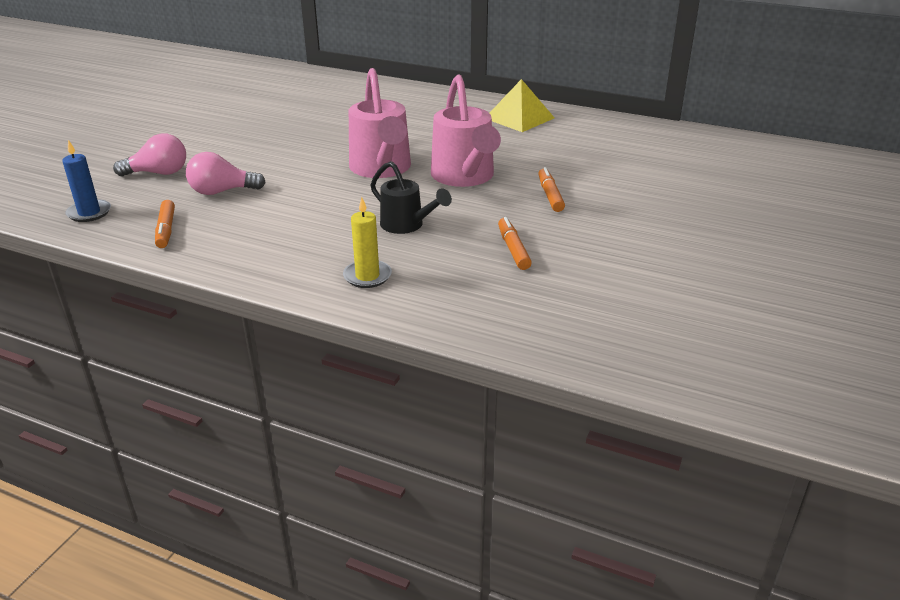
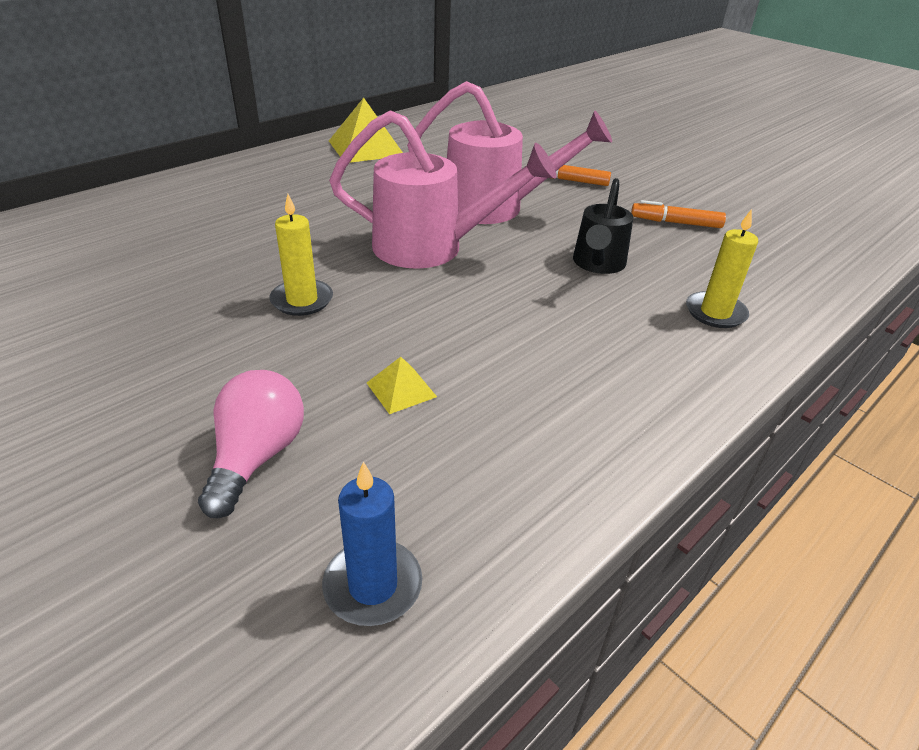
camera: 70 degrees left, 5 degrees up
(166, 230) = (512, 473): orange marker -> none
(222, 191) = (401, 389): pink light bulb -> yellow pyramid
(291, 150) = (302, 300): none -> yellow candle
(406, 225) = (598, 264): black watering can -> black watering can turned 135 degrees clockwise

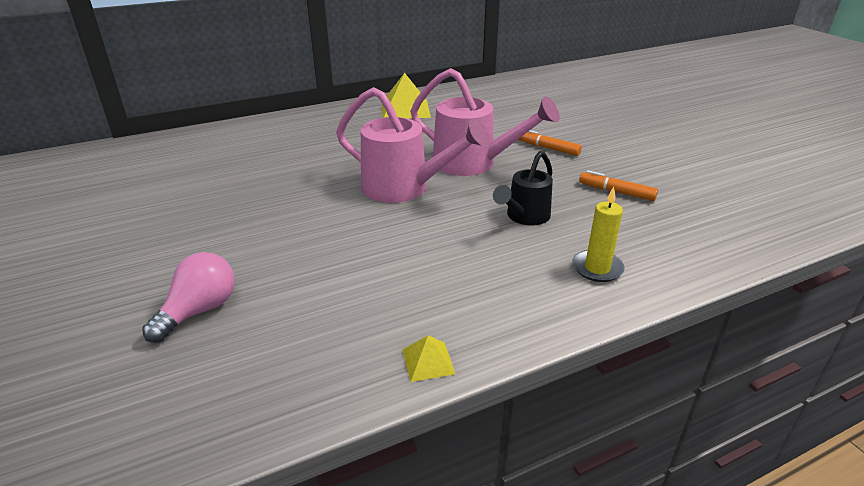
camera: 20 degrees right, 5 degrees down
(302, 300) = (291, 214): yellow candle -> none
(373, 585) = (217, 405): blue candle -> none
(401, 389) = (317, 284): yellow pyramid -> yellow pyramid (428, 361)

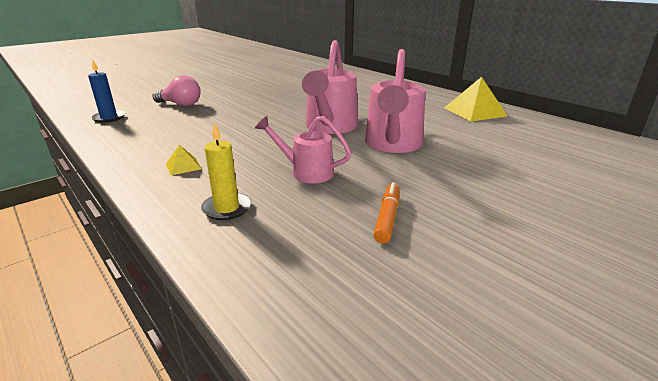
camera: 75 degrees right, 5 degrees down
(208, 407) = (109, 118): none -> blue candle
(428, 361) = (123, 156): yellow pyramid -> yellow pyramid (183, 166)
(525, 217) = (306, 172): black watering can -> pink watering can
(547, 148) = (463, 175): orange marker -> none

